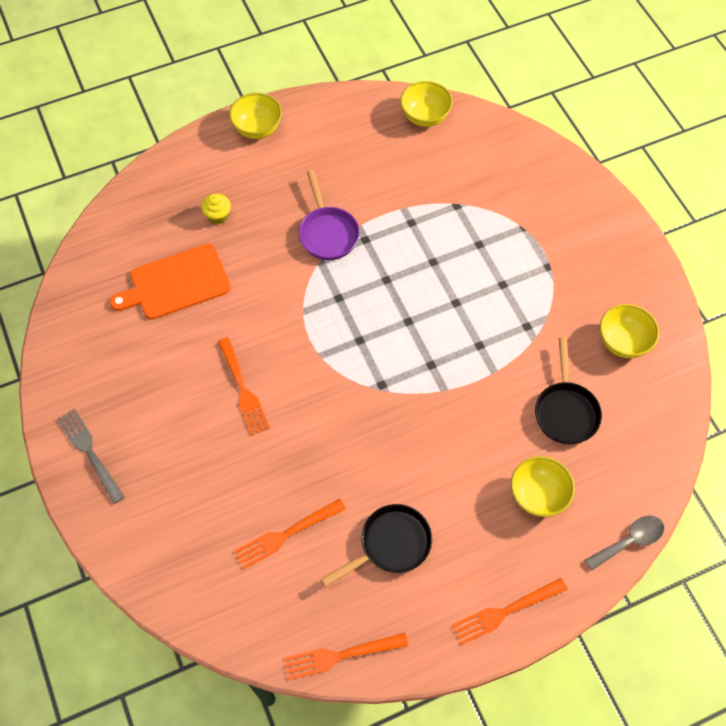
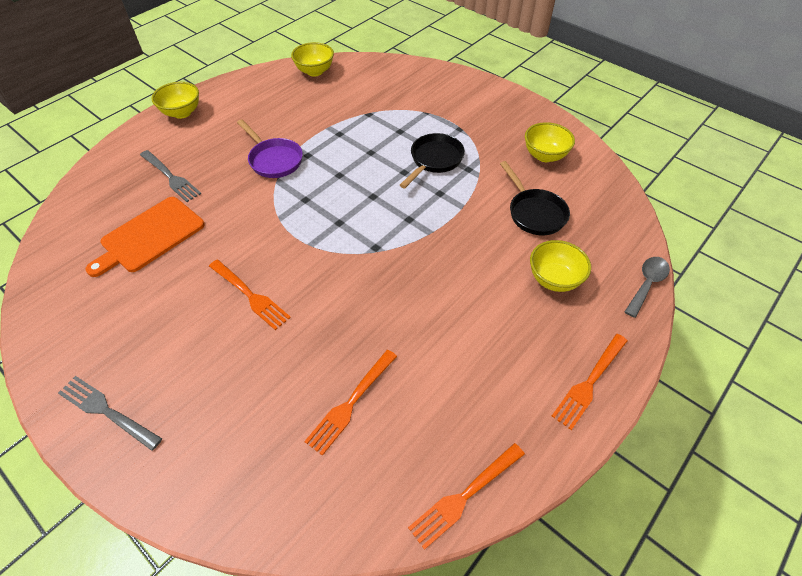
camera: 25 degrees left, 10 degrees down
(218, 216) = (171, 177): yellow cupcake -> grey fork
(390, 545) = (455, 370): black pan -> black pan (434, 160)

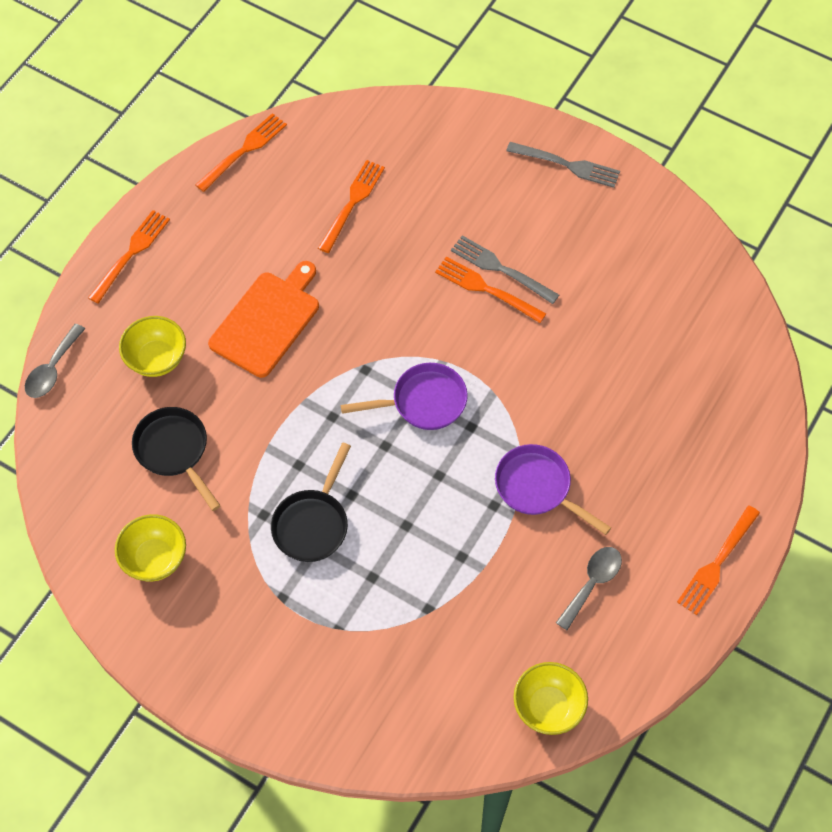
camera: 170 degrees right, 10 degrees up
(150, 236) = (635, 343): orange cutting board -> orange cutting board (267, 321)
(171, 177) = (662, 435): grey fork -> grey fork (501, 269)
(182, 113) = (717, 563): yellow bowl -> orange fork
(263, 113) = (592, 583): none -> grey spoon
(336, 219) = (423, 402): none -> purple pan

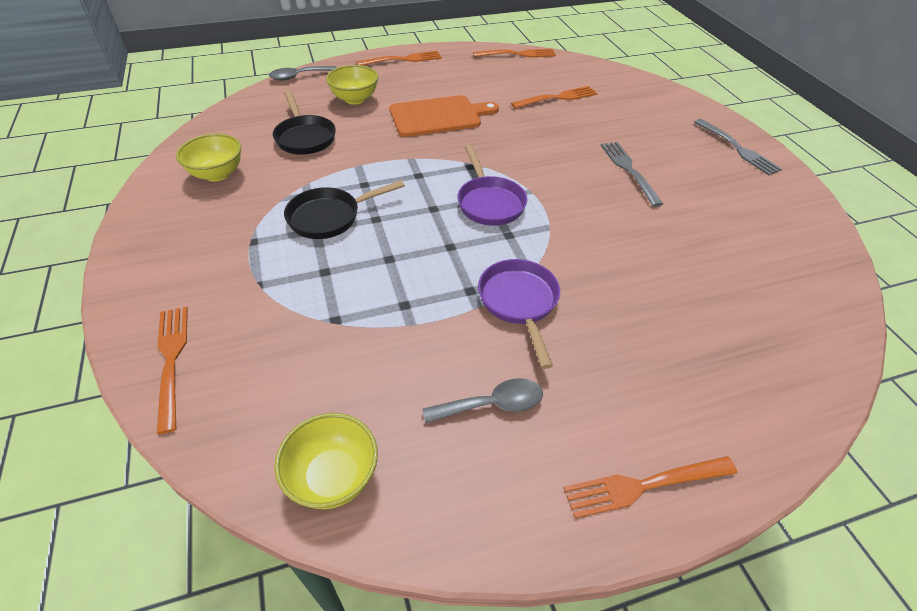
camera: 40 degrees right, 15 degrees down
(174, 451) = (305, 137): black pan -> black pan turned 150 degrees clockwise
(423, 402) = (489, 202): purple pan -> purple pan turned 45 degrees clockwise
(486, 289) = (606, 174): orange fork -> orange fork (171, 360)

